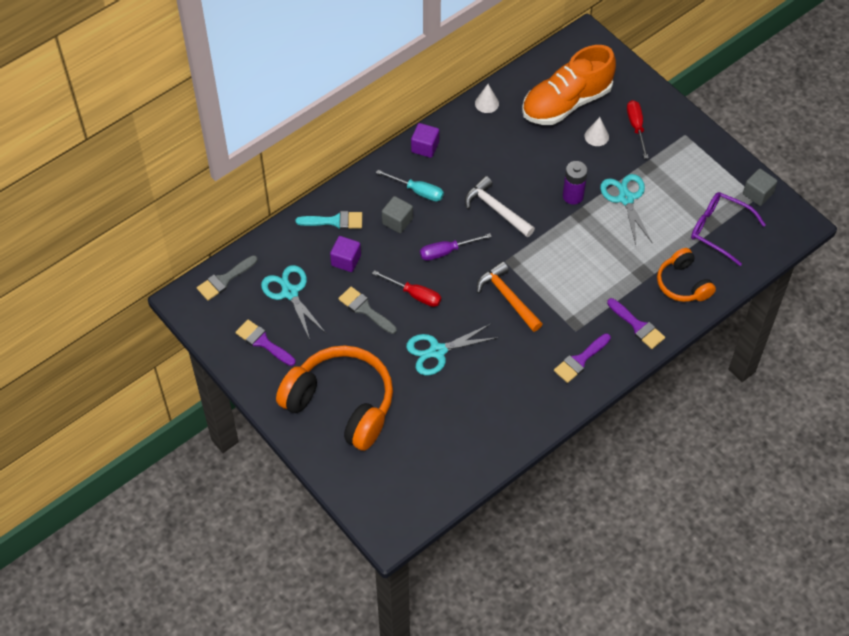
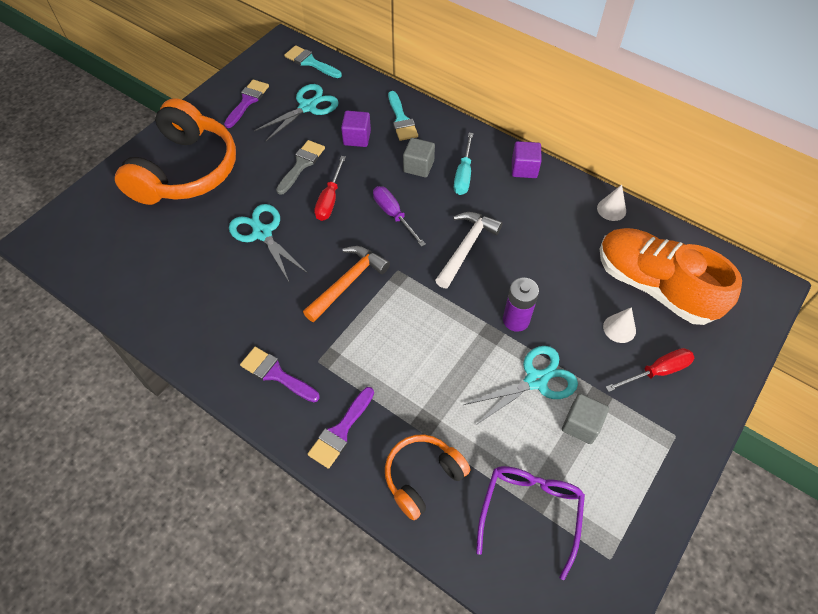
camera: 75 degrees right, 0 degrees up
(224, 280) = (310, 62): grey brush -> turquoise brush
(757, 194) = (617, 559): grey cube -> grey cube (581, 425)

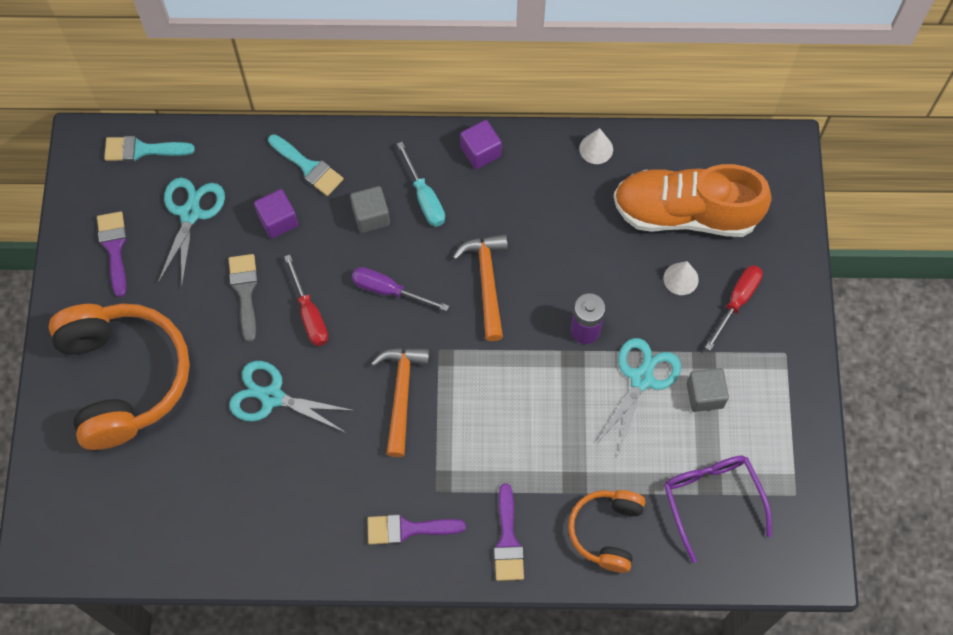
camera: 35 degrees left, 10 degrees up
(466, 247) = (487, 282): white hammer -> orange hammer

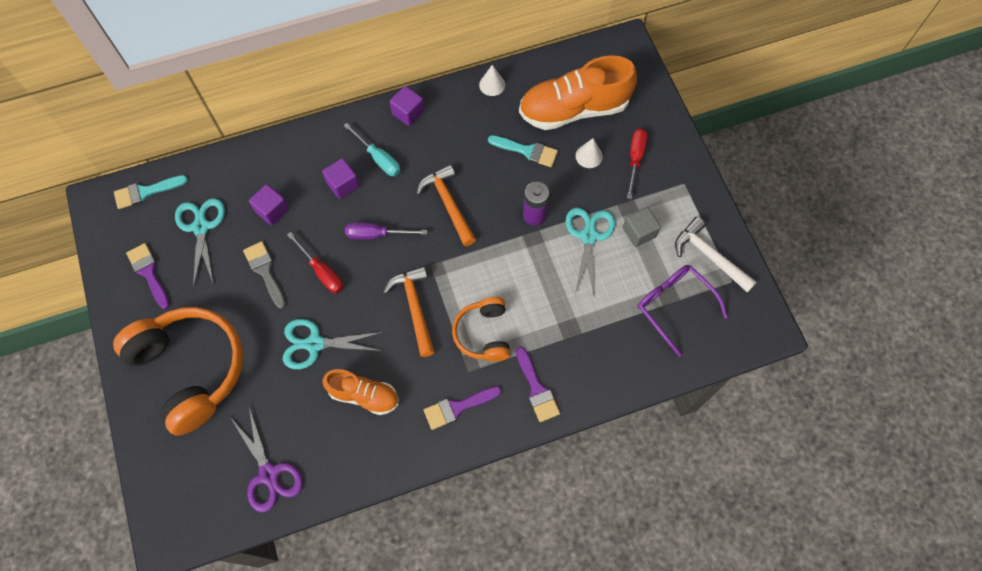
camera: 20 degrees left, 0 degrees up
(170, 528) = (269, 474): none -> purple scissors
(306, 477) = (364, 395): none -> orange shoe
(308, 167) = (282, 164): turquoise brush -> turquoise brush (527, 151)
(371, 216) = (343, 184): grey cube -> purple cube
(607, 531) = (607, 356): orange headphones -> orange headphones (484, 334)
(780, 454) = (709, 256): none -> white hammer

